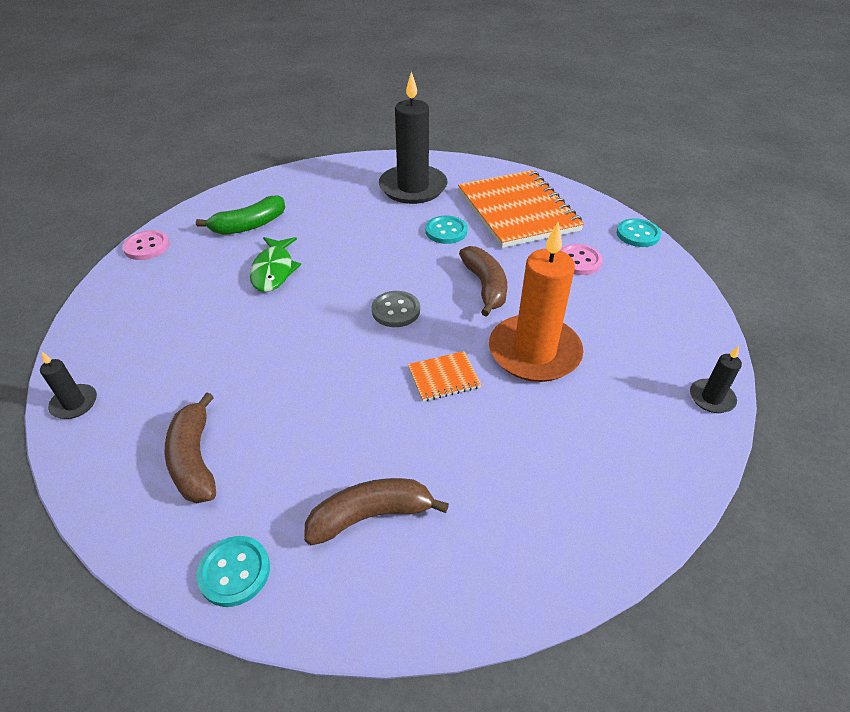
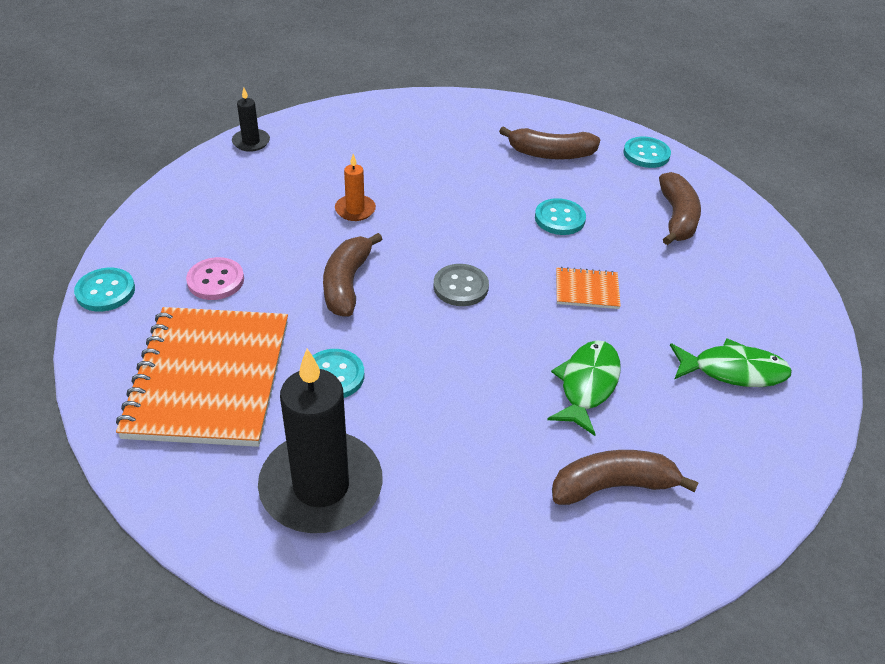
camera: 160 degrees left, 0 degrees up
(74, 403) = (795, 290): black candle -> none
(147, 247) = (771, 491): pink button -> none
(158, 310) = (733, 371): none -> green fish
(249, 225) = (613, 485): green banana -> brown banana
(331, 411) = (559, 218): none -> turquoise button
(444, 377) = (450, 214): orange notebook -> orange notebook (586, 290)
(534, 352) = (355, 210): orange candle -> orange candle, size x0.45

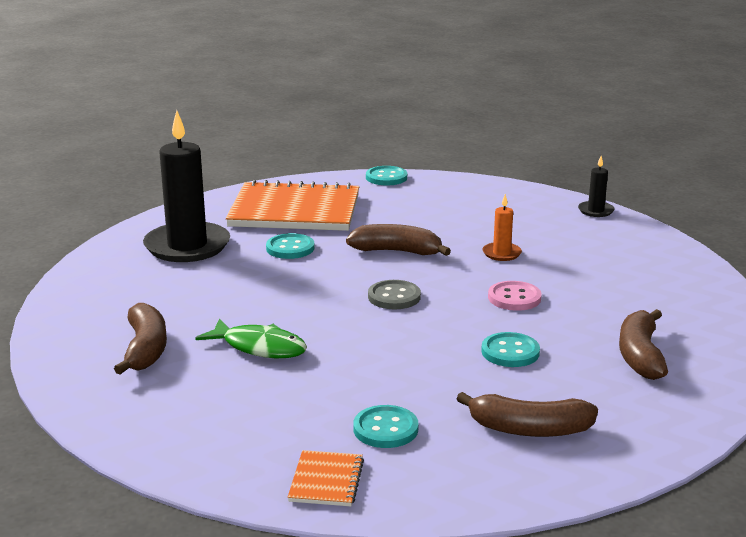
camera: 95 degrees right, 20 degrees down
(215, 280) = (399, 207): pink button -> pink button (514, 298)
(586, 290) = (390, 358): orange notebook -> orange notebook (326, 481)
(646, 154) = (670, 423): turquoise button -> turquoise button (385, 429)
(733, 371) = (262, 429): green fish -> none

